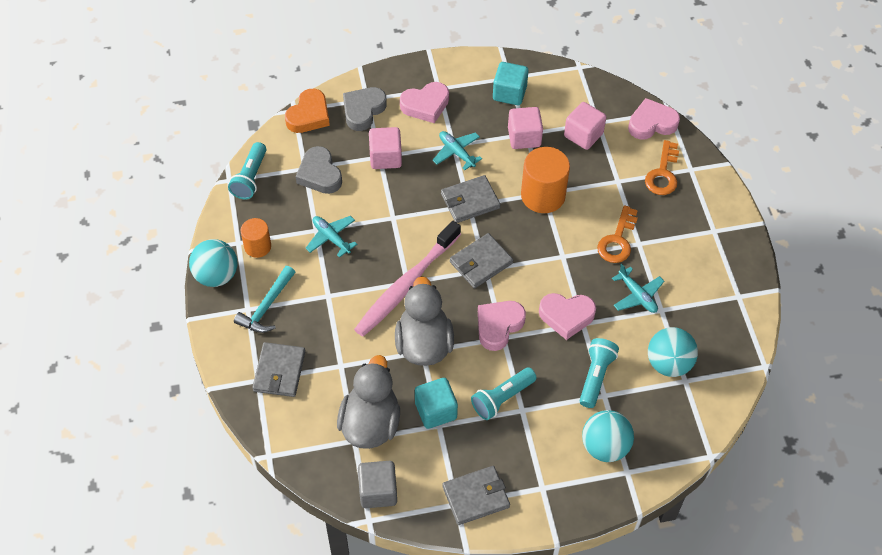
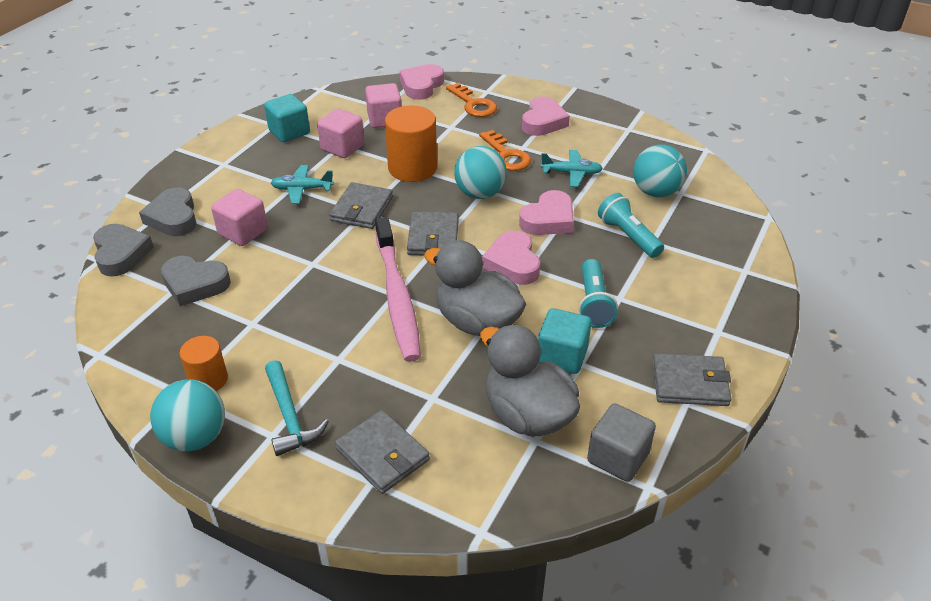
camera: 50 degrees left, 15 degrees down
(250, 178) = (122, 336): turquoise flashlight -> none
(309, 115) = (121, 254): orange heart -> grey heart
(331, 238) = (276, 317): turquoise plane -> none
(425, 105) = (228, 180): pink heart -> pink heart (543, 122)
(476, 497) = (689, 383): grey wallet -> grey wallet turned 75 degrees clockwise
(605, 446) = (707, 269): turquoise ball -> turquoise ball (480, 194)

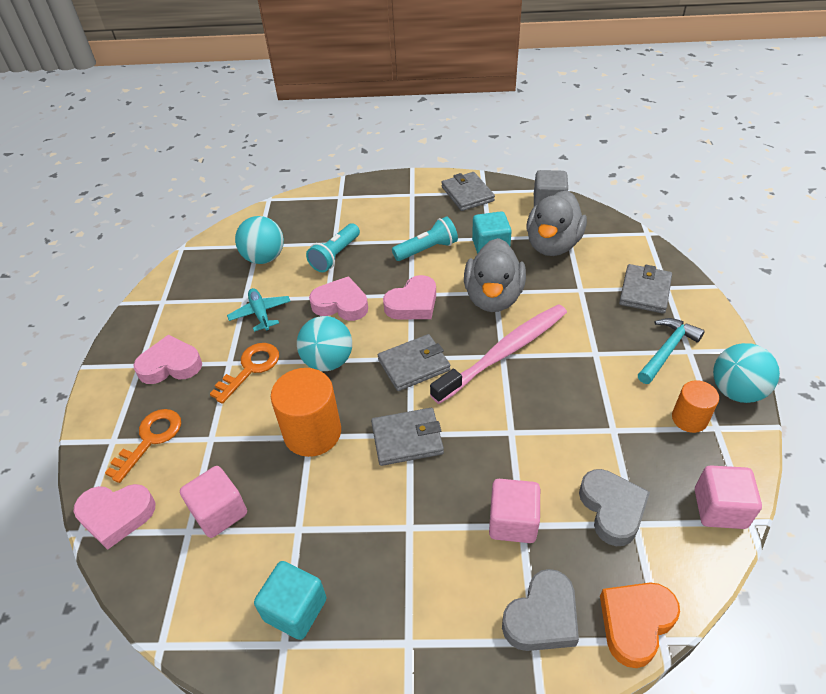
camera: 115 degrees left, 5 degrees up
(121, 254) = (635, 623): grey heart -> orange heart
(302, 189) = (407, 513): turquoise plane -> none
(342, 147) = (303, 522): pink cube -> pink cube (719, 508)

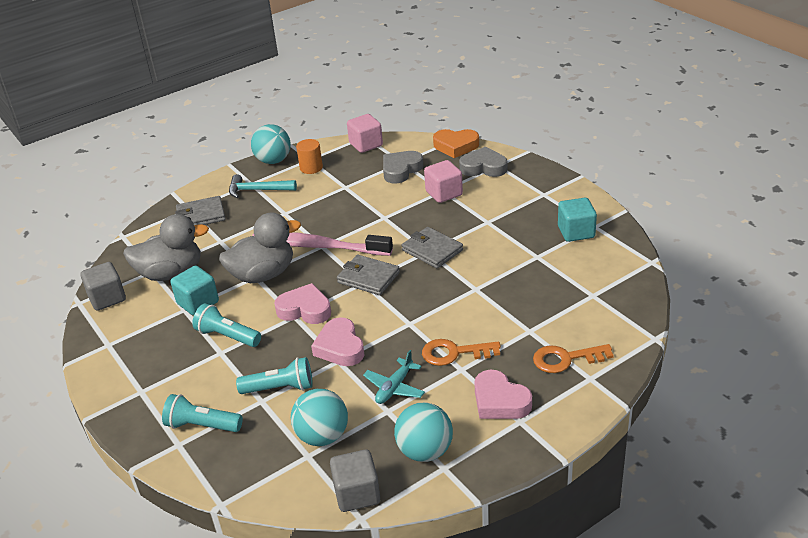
camera: 125 degrees left, 10 degrees down
(116, 516) = (626, 331): pink heart -> none
(199, 253) = (357, 494): none -> grey cube
(219, 512) = (567, 291): pink cube -> none
(312, 433) = (472, 289): orange cylinder -> none
(328, 361) = (406, 318): turquoise ball -> turquoise ball (425, 451)
(344, 210) = (202, 425): none -> turquoise flashlight
(467, 194) = (118, 353): grey wallet -> none

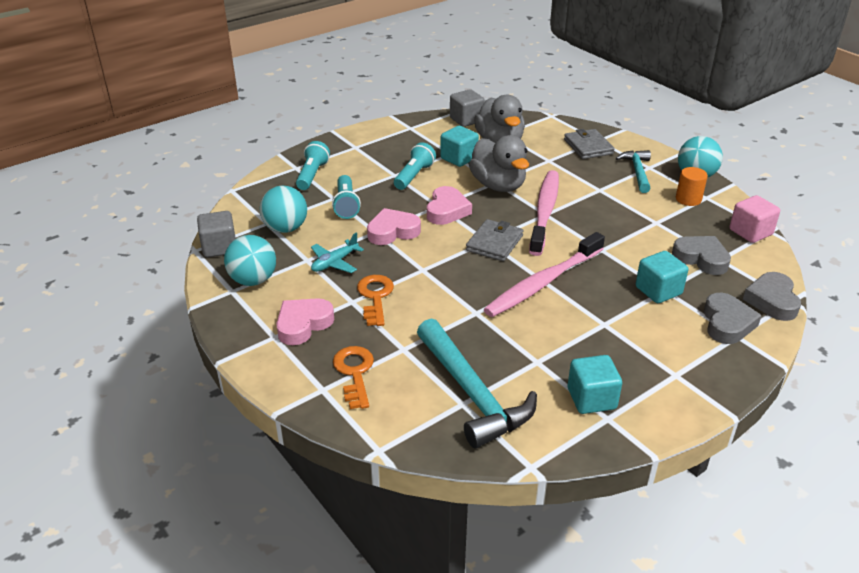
camera: 85 degrees right, 0 degrees up
(394, 387) = (334, 262): turquoise plane -> turquoise plane turned 75 degrees counterclockwise
(432, 250) = (543, 282): grey wallet -> pink toothbrush
(444, 193) = (658, 291): pink cube -> turquoise cube
(456, 146) = (772, 300): orange heart -> grey heart
(580, 290) = (472, 393): none -> turquoise hammer

